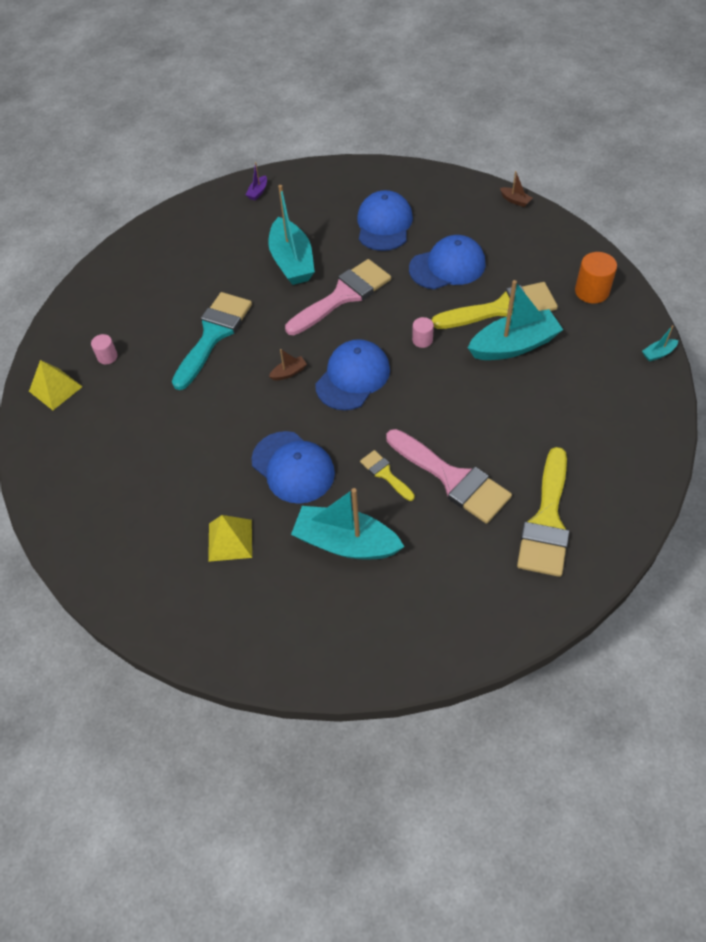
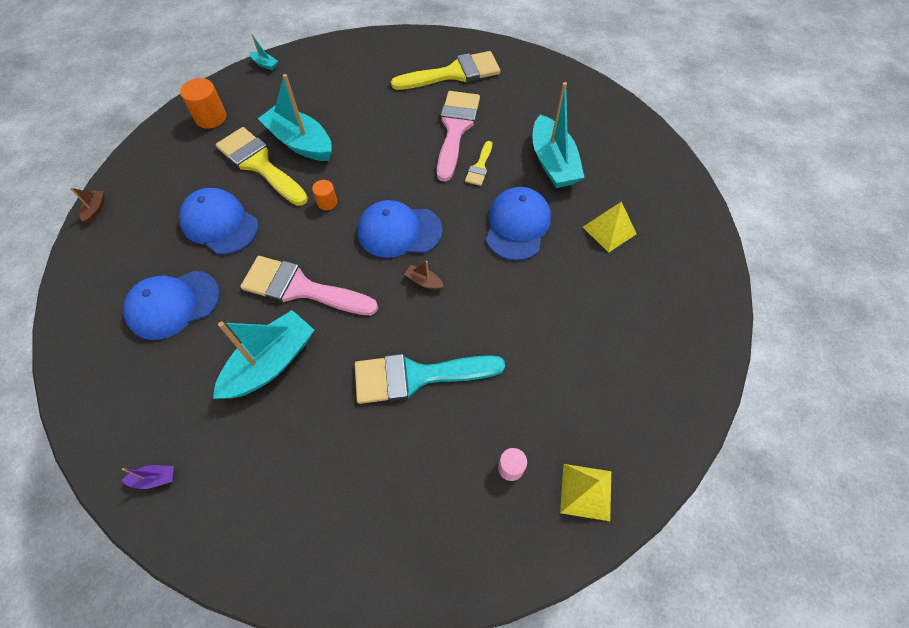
camera: 125 degrees left, 5 degrees up
(422, 340) = (327, 202): pink cylinder -> orange cylinder

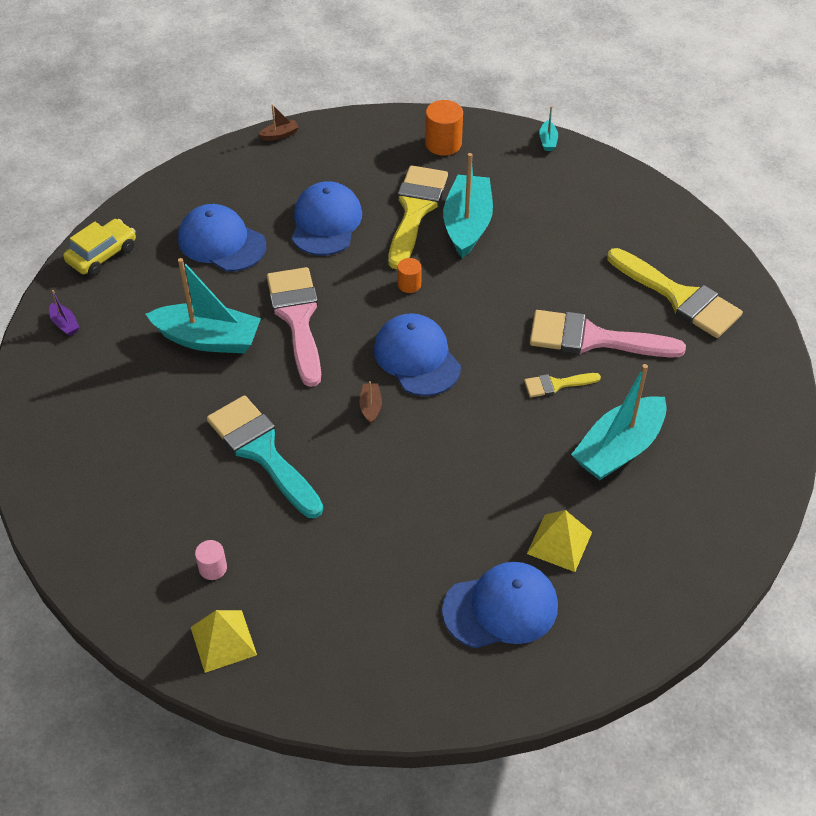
camera: 60 degrees right, 10 degrees down
(98, 407) = (102, 255): none -> yellow car
(455, 129) = (593, 339): pink brush -> pink brush turned 150 degrees counterclockwise
(517, 225) = (500, 453): blue cap -> blue cap (500, 608)

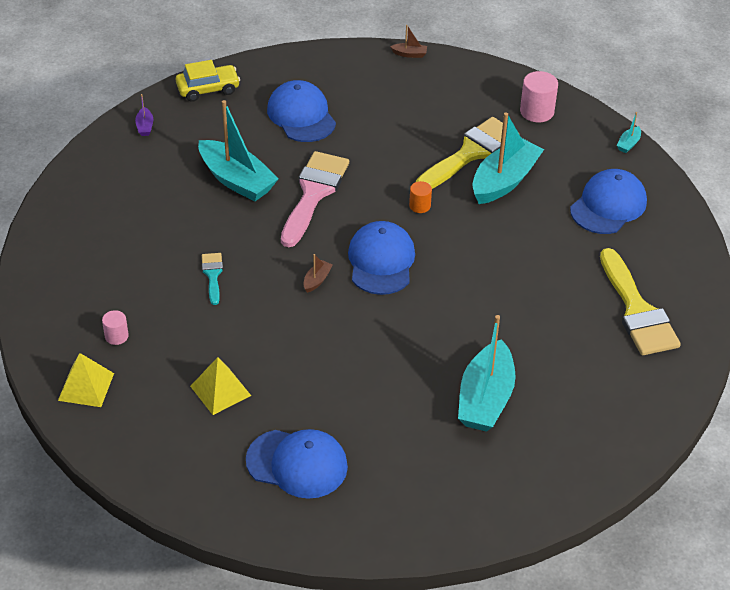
camera: 30 degrees right, 5 degrees down
(262, 452) = (212, 275): turquoise brush -> turquoise brush, size x0.49
(326, 222) = (392, 133): blue cap -> blue cap (608, 205)
(443, 144) = (537, 111): orange cylinder -> pink cylinder
(556, 384) = (475, 329): yellow brush -> none
(559, 542) = (380, 442): yellow pyramid -> yellow pyramid (220, 390)
(593, 339) = (535, 310): pink brush -> none
(618, 449) = (485, 398): turquoise boat -> turquoise boat turned 60 degrees counterclockwise

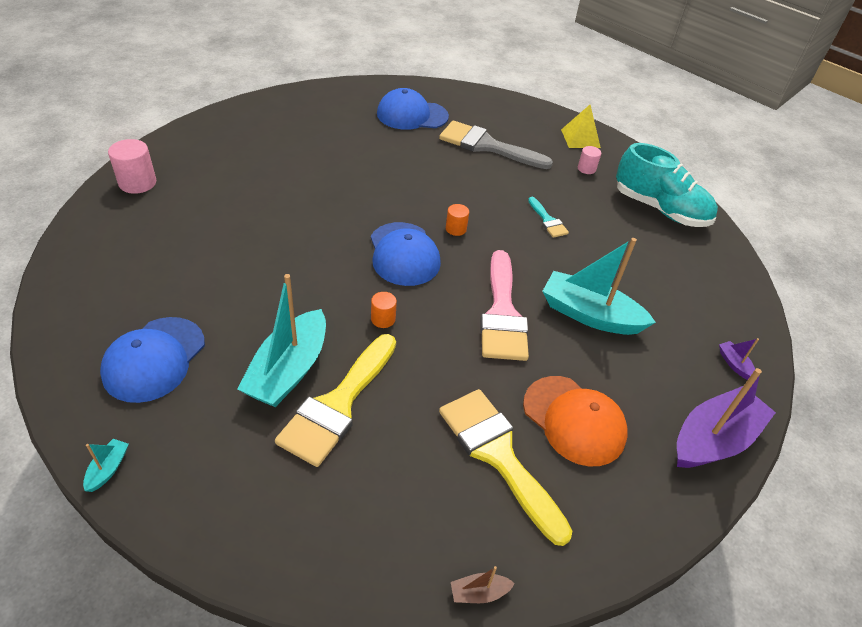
camera: 160 degrees right, 0 degrees up
(75, 269) = (660, 209): none -> turquoise shoe
(208, 89) = (713, 439): yellow car -> purple boat
(220, 390) = (487, 146): yellow pyramid -> grey brush
(301, 115) = (574, 420): blue cap -> orange cap
(317, 280) = (456, 229): brown boat -> orange cylinder
(485, 398) = (284, 163): turquoise boat -> none
(537, 111) = (250, 504): pink cylinder -> pink cylinder (137, 183)
(637, 310) = (140, 245): yellow brush -> yellow brush (498, 455)

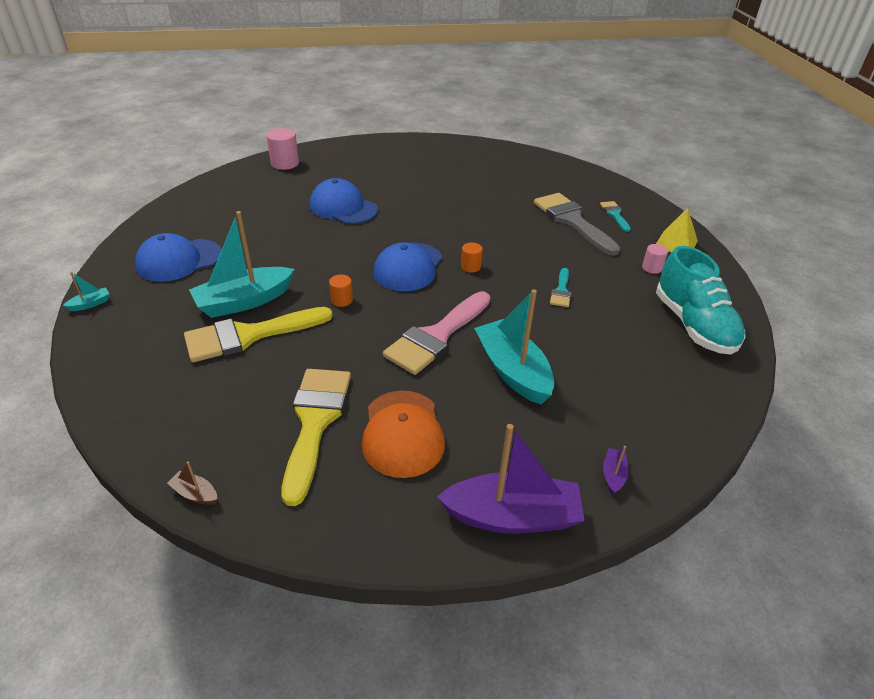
camera: 40 degrees right, 5 degrees down
(412, 115) = (531, 181): blue cap -> blue cap (343, 207)
(512, 127) = (615, 215): none -> turquoise brush

